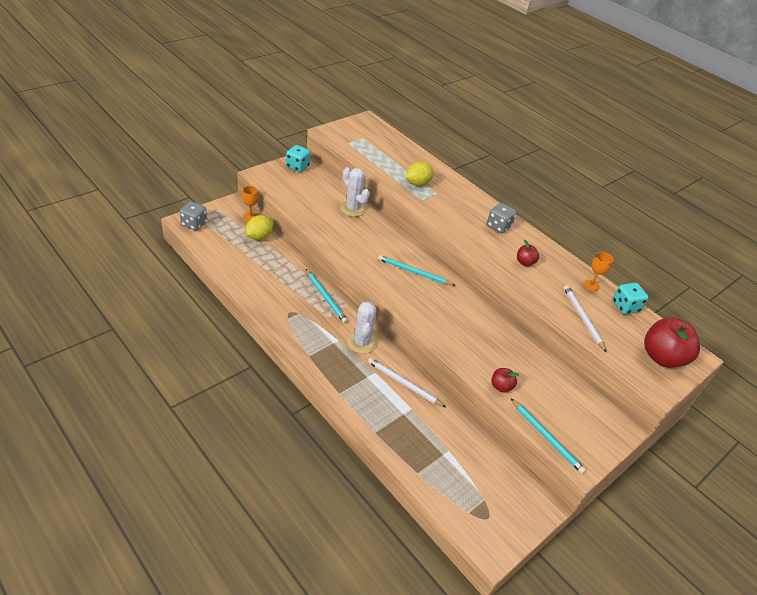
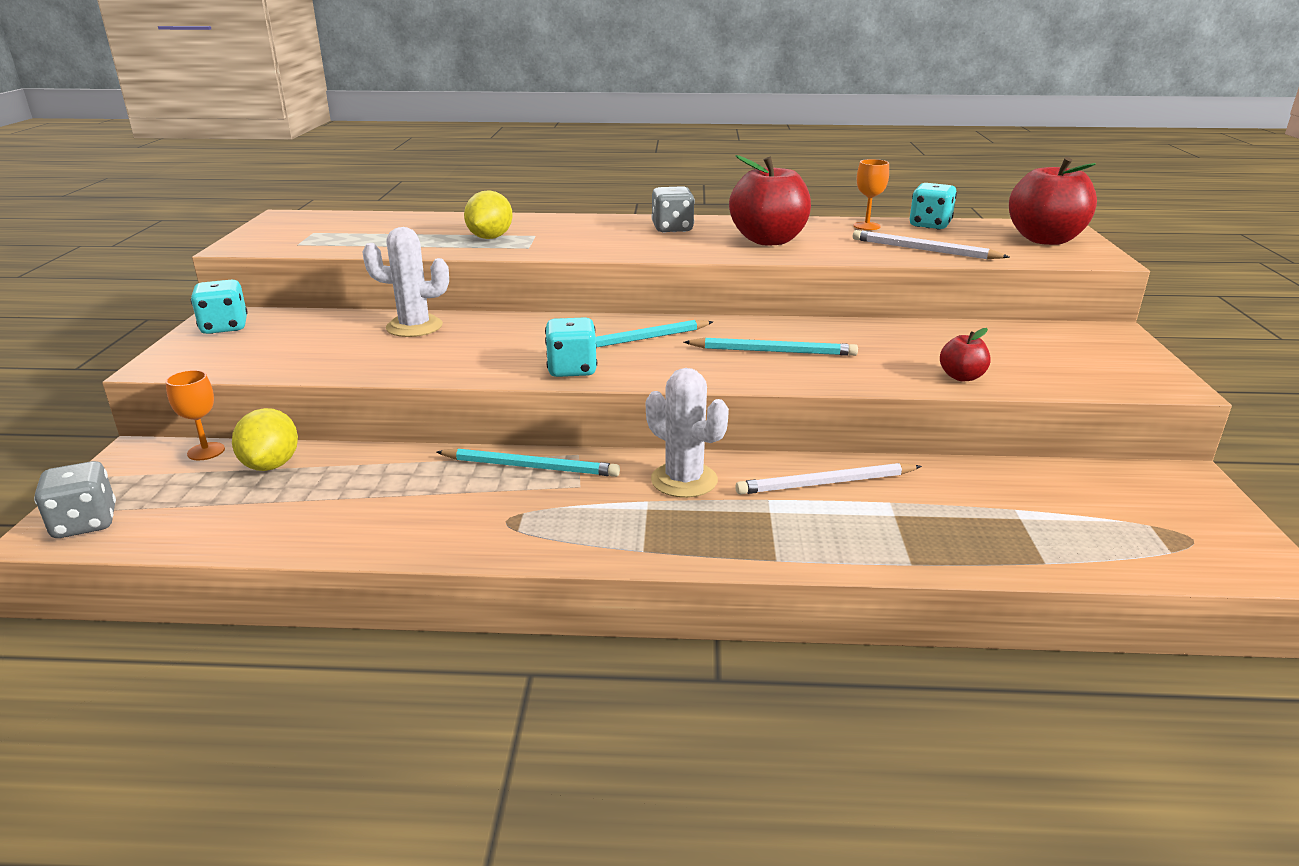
camera: 40 degrees left, 15 degrees down
(370, 270) = (572, 369): none -> turquoise dice
(525, 262) = (768, 240): red apple -> red apple, size x2.06
(546, 437) = (1098, 387): turquoise pencil -> turquoise pencil (773, 351)

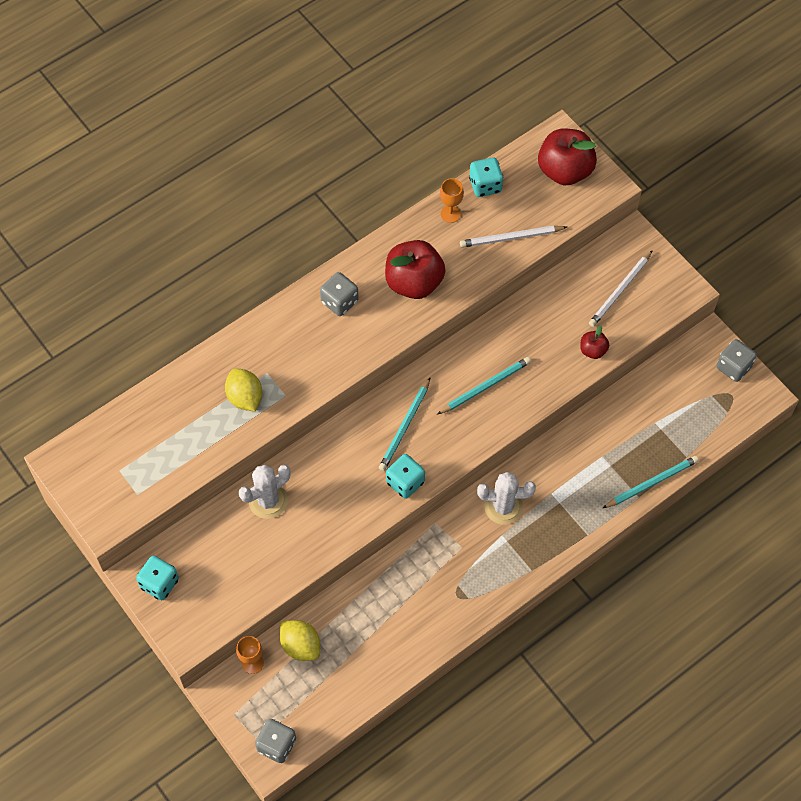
camera: 40 degrees left, 35 degrees up
(530, 467) = (424, 550): turquoise pencil -> turquoise pencil (652, 483)
(825, 483) = (566, 461): white pencil -> white pencil (620, 291)
(1216, 515) = (733, 367): none -> grey dice

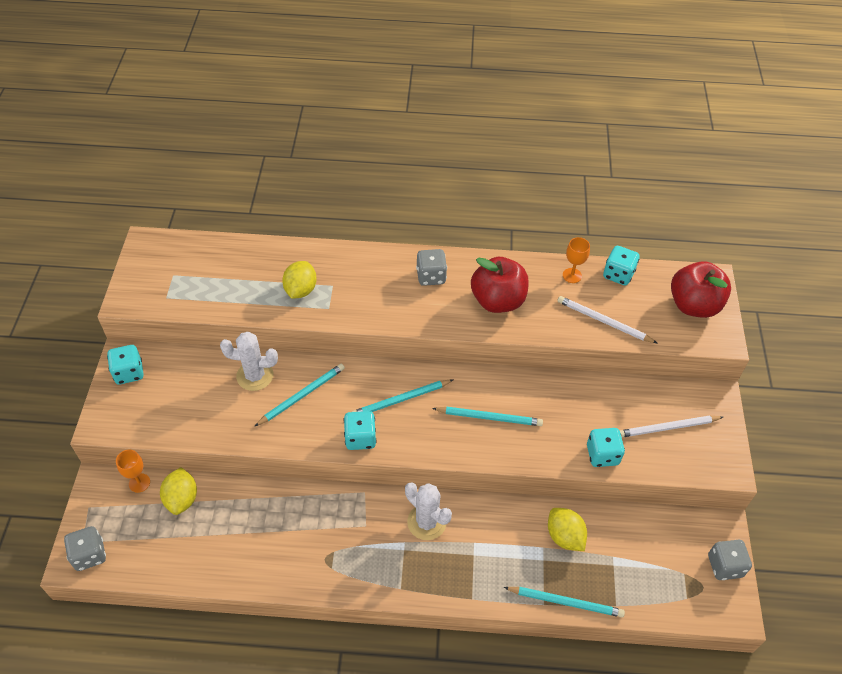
camera: 40 degrees right, 10 degrees down
(324, 486) = (302, 395): none -> turquoise pencil
(593, 350) = (602, 455): red apple -> turquoise dice
(610, 435) = (564, 536): none -> yellow lemon

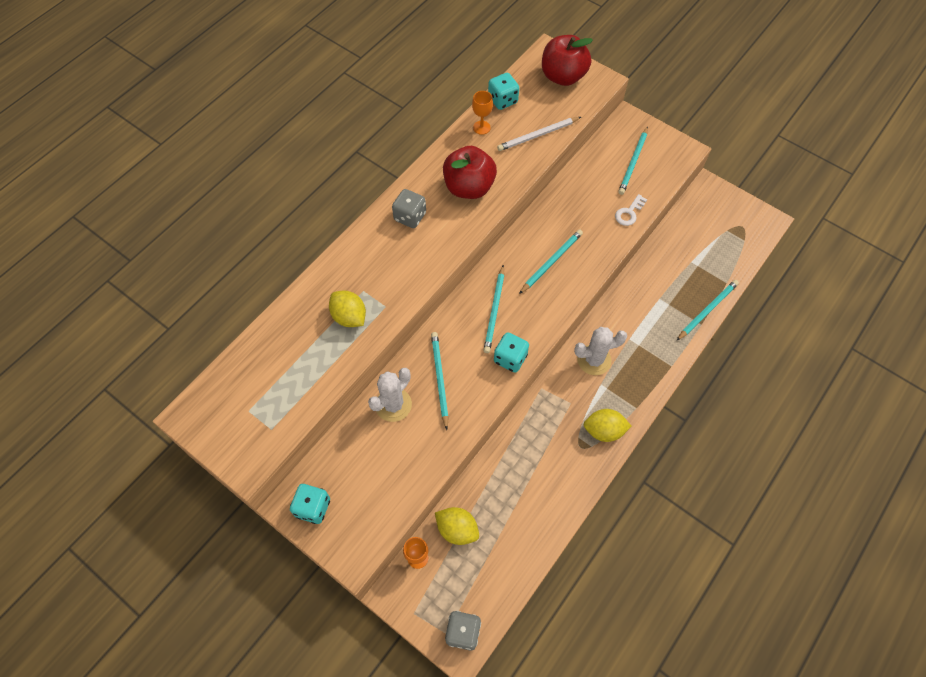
camera: 55 degrees left, 10 degrees up
(564, 536) = (659, 280): yellow lemon -> yellow lemon (604, 430)
(602, 455) = (629, 213): turquoise dice -> white key
(667, 428) = (633, 162): white pencil -> turquoise pencil
(724, 566) = (735, 205): grey dice -> none

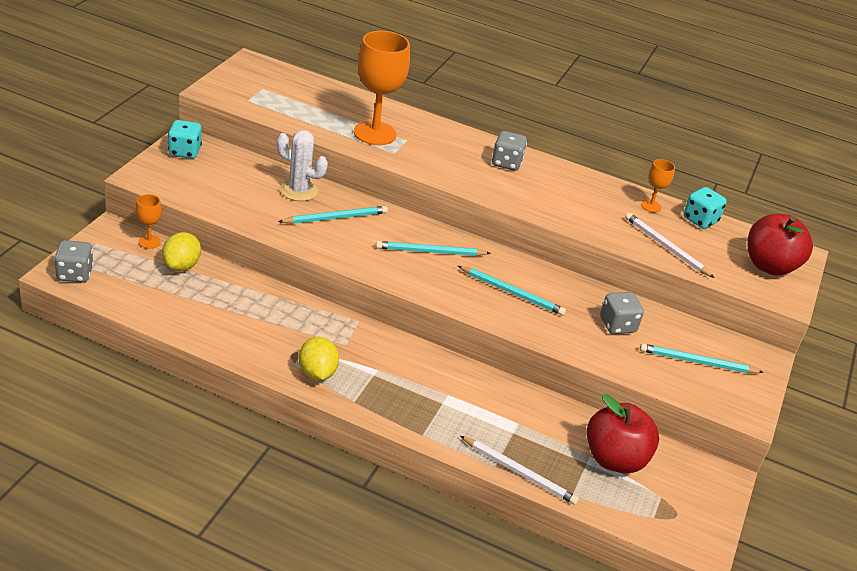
camera: 70 degrees right, 25 degrees down
(349, 317) = (375, 133): yellow lemon -> orange goblet
(469, 187) = (564, 199): red apple -> red apple (614, 459)
(510, 358) = (374, 264): turquoise dice -> none
(592, 200) = (617, 325): none -> grey dice
(594, 360) = (408, 363): white cactus -> none
(629, 213) = (615, 358): white key -> none
(707, 310) = (519, 472): turquoise pencil -> white pencil

